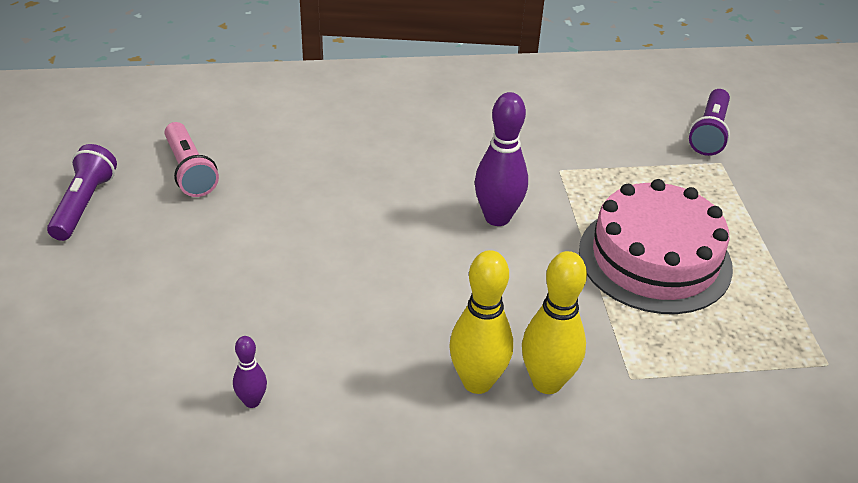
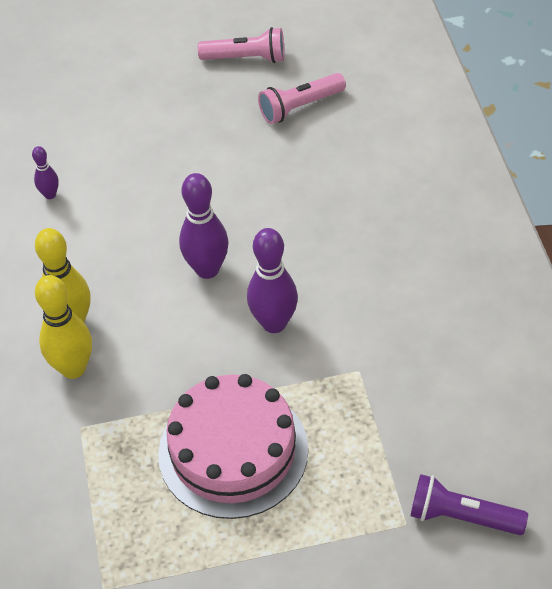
camera: 90 degrees right, 10 degrees up
(84, 204) = (246, 58): purple flashlight -> pink flashlight
(415, 260) = (207, 269): none -> purple bowling pin

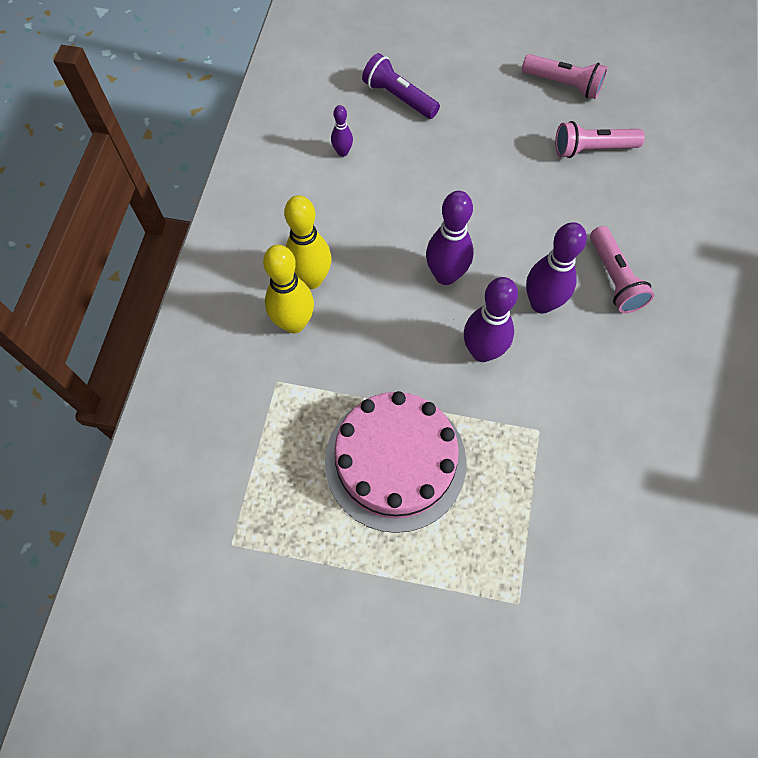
camera: 20 degrees right, 15 degrees up
(312, 260) = (541, 303): none -> purple bowling pin
(371, 213) = (614, 278): none -> pink flashlight
(462, 517) = (574, 620): purple flashlight -> purple flashlight (399, 98)

